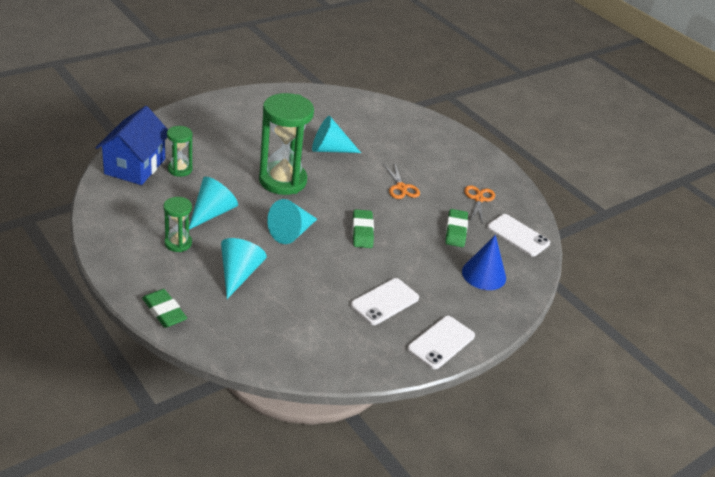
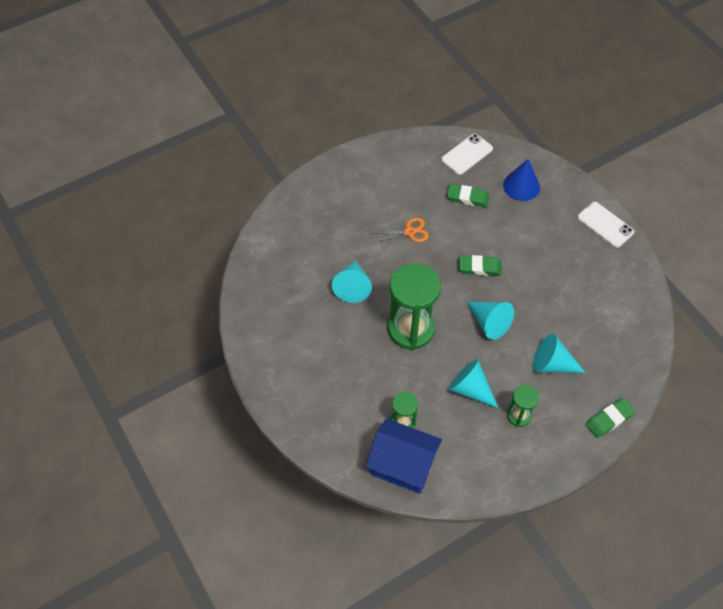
camera: 80 degrees left, 20 degrees up
(384, 302) = (567, 258): white phone -> none
(478, 199) = (419, 174): orange scissors -> none

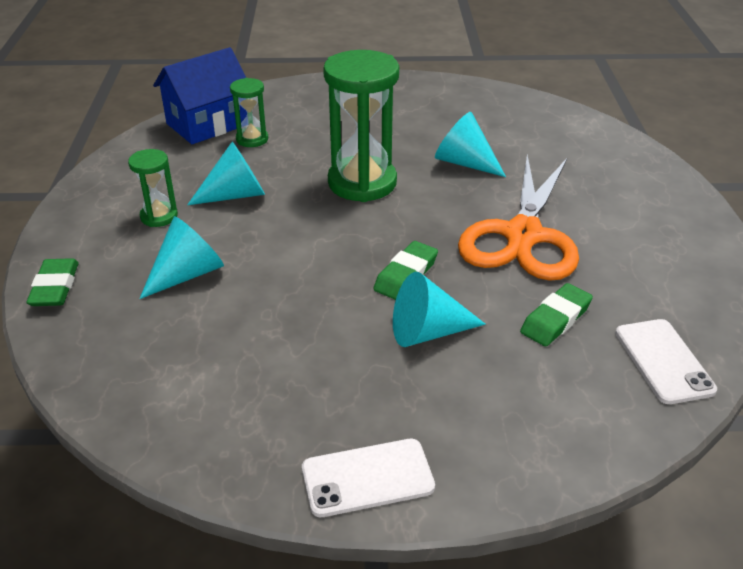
camera: 120 degrees right, 20 degrees down
(409, 232) = (523, 235): orange scissors -> orange scissors, size x2.32
(489, 323) = (307, 246): turquoise cone -> turquoise cone (428, 332)
(521, 186) = (543, 400): blue cone -> none

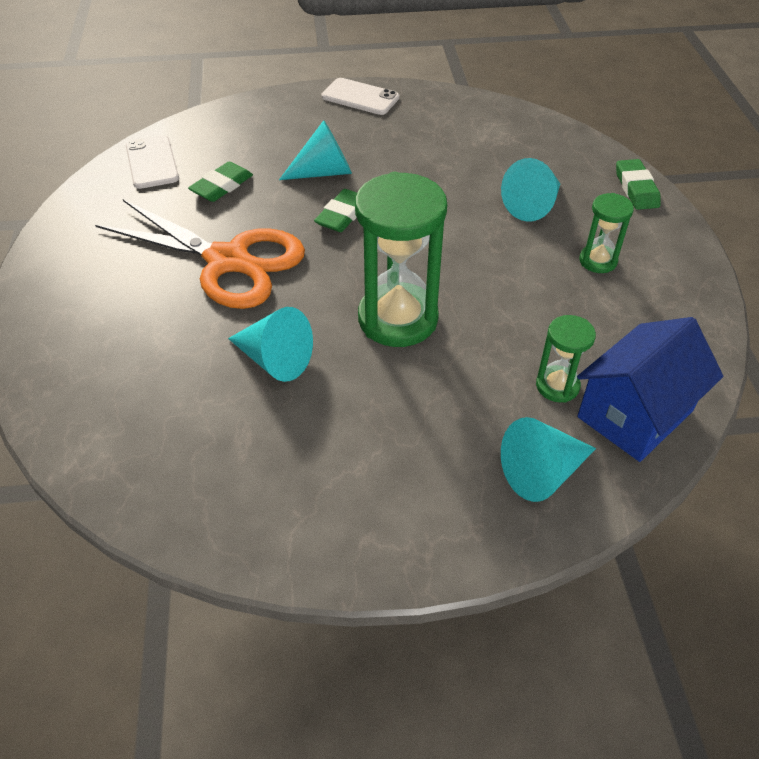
camera: 175 degrees right, 10 degrees up
(235, 195) = (534, 293): turquoise cone -> turquoise cone (542, 472)
(367, 478) = (360, 97): white phone -> white phone turned 45 degrees clockwise
(523, 235) = (228, 260): orange scissors -> orange scissors turned 105 degrees clockwise

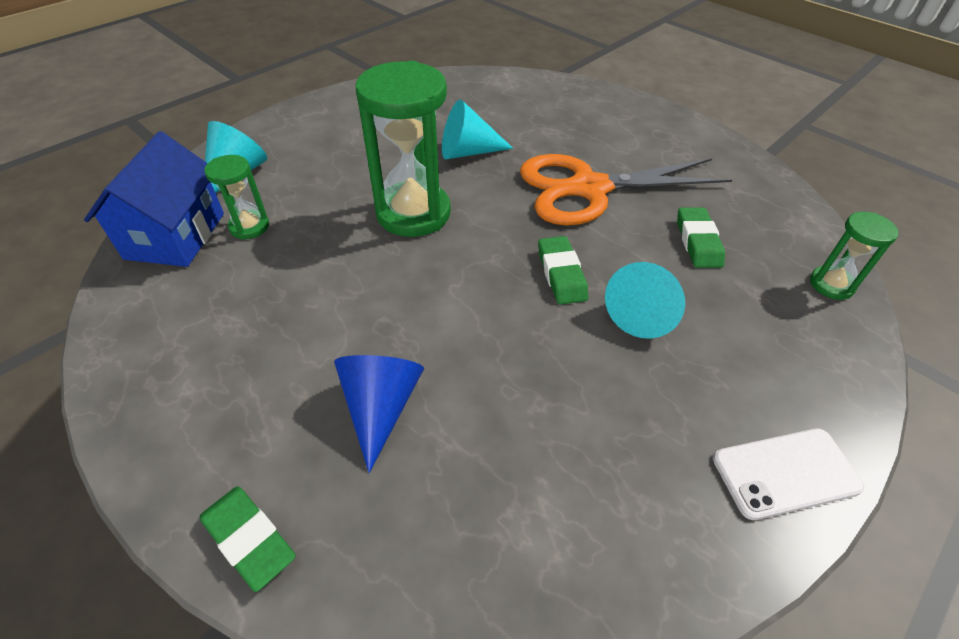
camera: 140 degrees right, 0 degrees up
(152, 162) = (787, 229): white phone -> none
(533, 205) = (380, 407): turquoise cone -> blue cone
(598, 261) = (261, 367): green hourglass -> green hourglass (831, 285)

